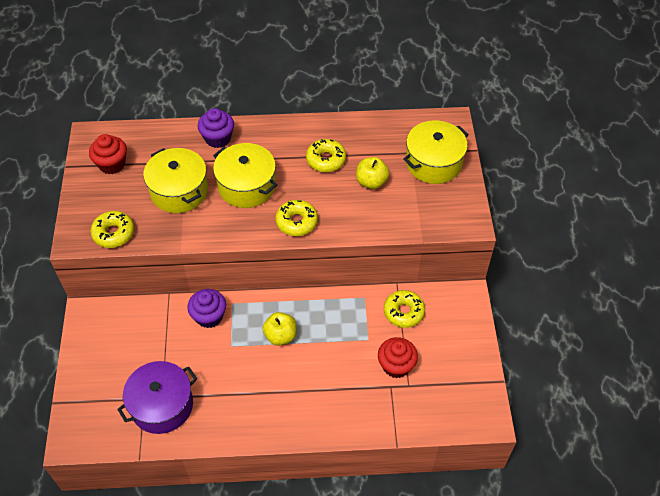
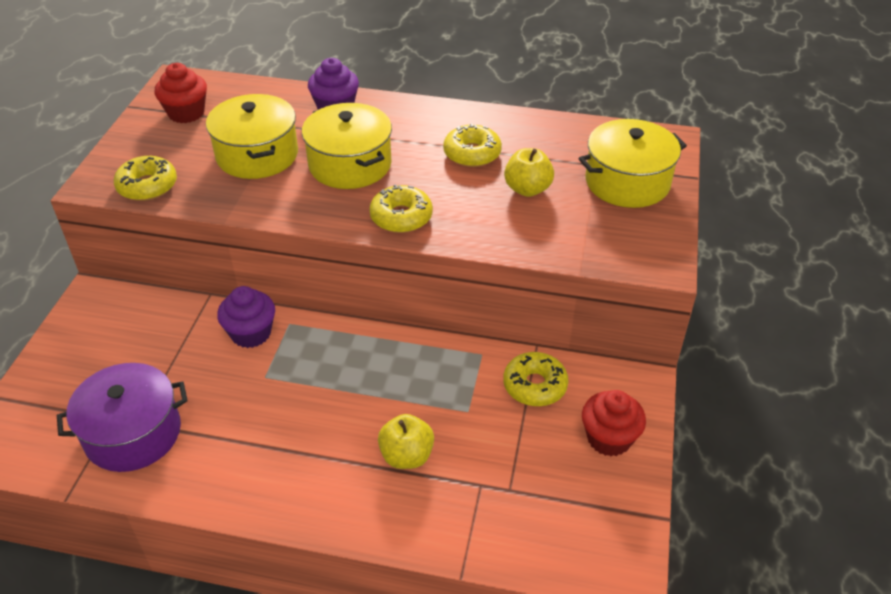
camera: 15 degrees right, 10 degrees down
(280, 336) = (340, 379): yellow apple -> yellow apple (406, 456)
(396, 365) = (499, 457): red cupcake -> red cupcake (609, 438)

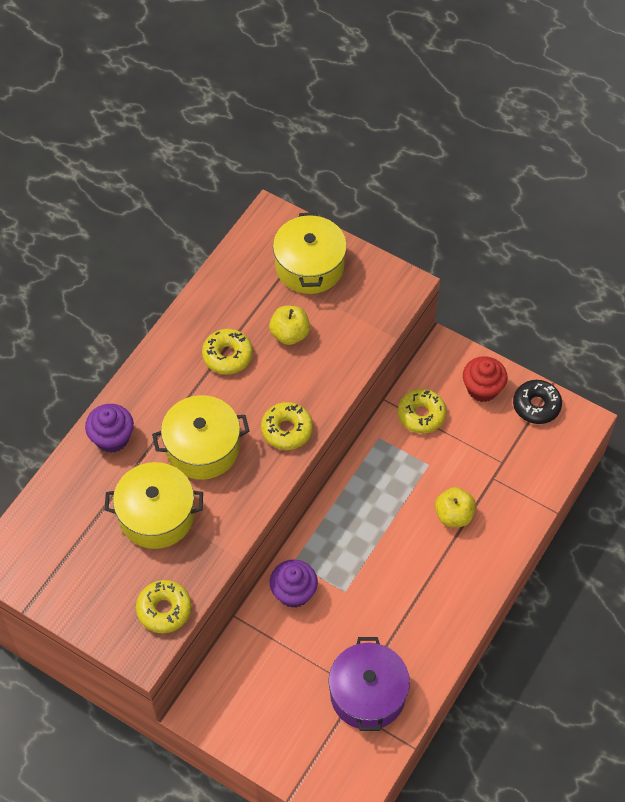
camera: 70 degrees left, 15 degrees up
(186, 113) = (61, 562): red cupcake -> none
(619, 507) = (536, 405): none -> black donut

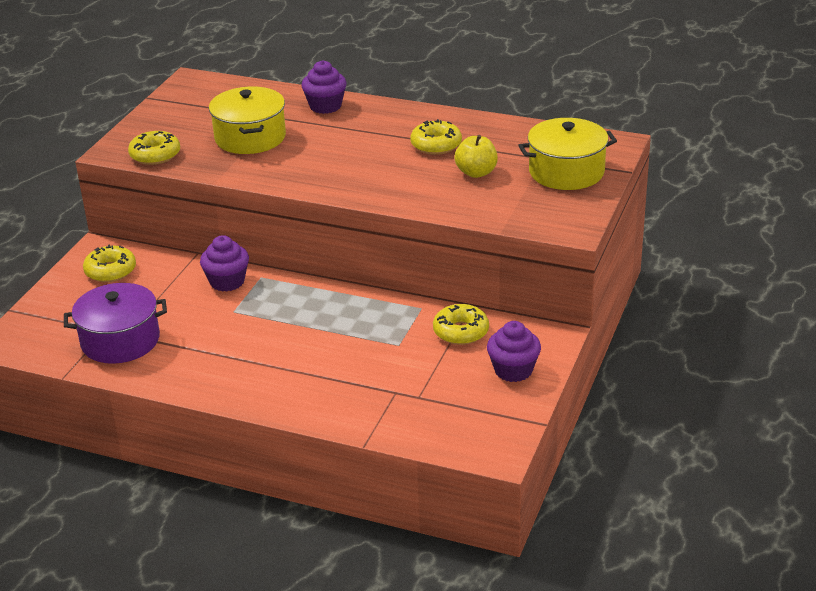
camera: 80 degrees right, 25 degrees down
(202, 448) = (327, 148): yellow pot -> none
(287, 430) = (362, 186): yellow donut -> yellow donut (110, 271)
(454, 515) = (339, 370): yellow apple -> none
(482, 388) = (513, 370): red cupcake -> purple cupcake
(536, 405) = (506, 414): black donut -> none

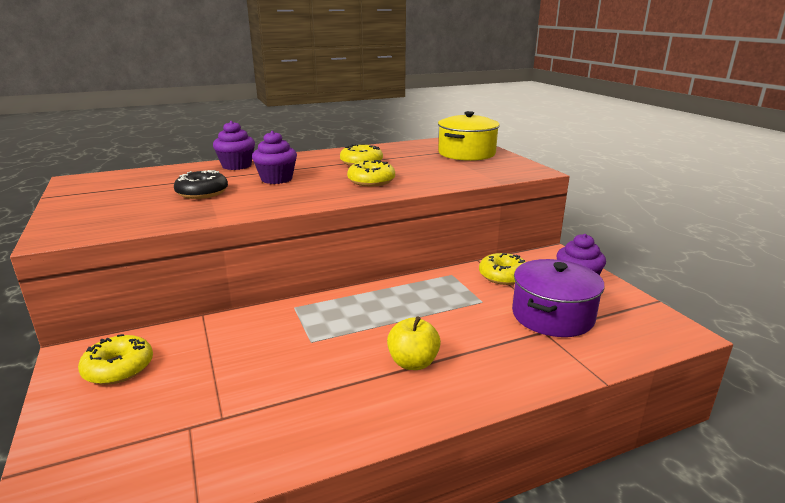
camera: 45 degrees left, 10 degrees down
(120, 340) = (225, 427): purple pot -> purple pot (552, 316)
(155, 155) = (116, 225): yellow donut -> yellow donut (371, 181)
(227, 282) = (268, 323): purple cupcake -> purple cupcake (276, 179)
(250, 137) = (202, 193): yellow pot -> black donut
(476, 172) = (417, 166): yellow apple -> yellow apple (413, 363)

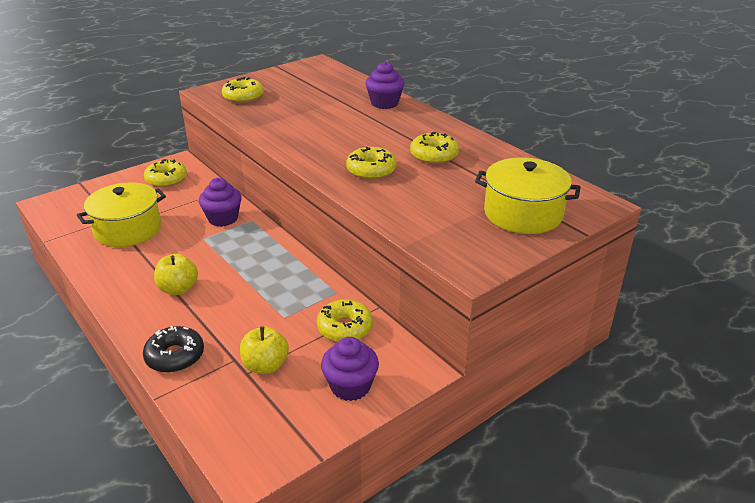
camera: 75 degrees right, 10 degrees up
(115, 217) = (243, 97): none -> yellow donut
(202, 193) = (305, 109): black donut -> black donut (175, 356)
(239, 407) = (128, 229): none -> yellow pot
(276, 179) = (354, 127): purple cupcake -> purple cupcake (223, 218)
(552, 316) = (265, 365): purple pot -> yellow apple

